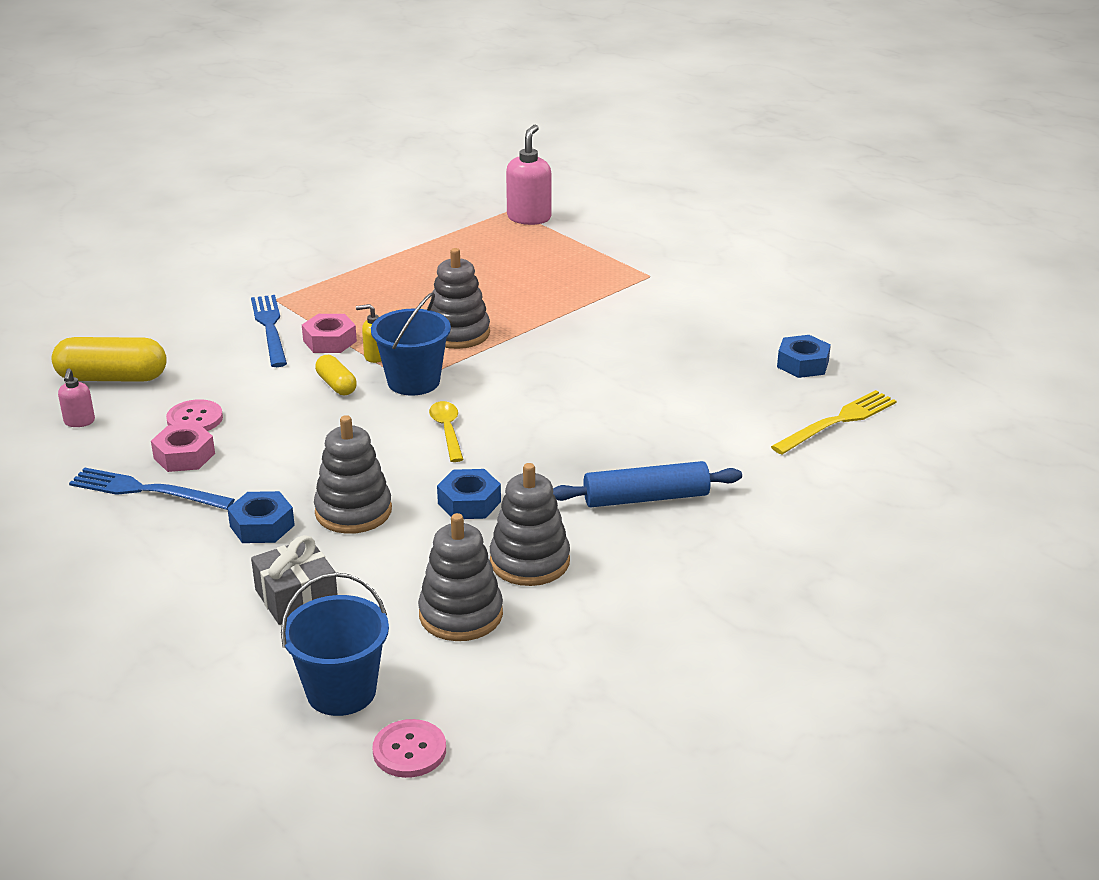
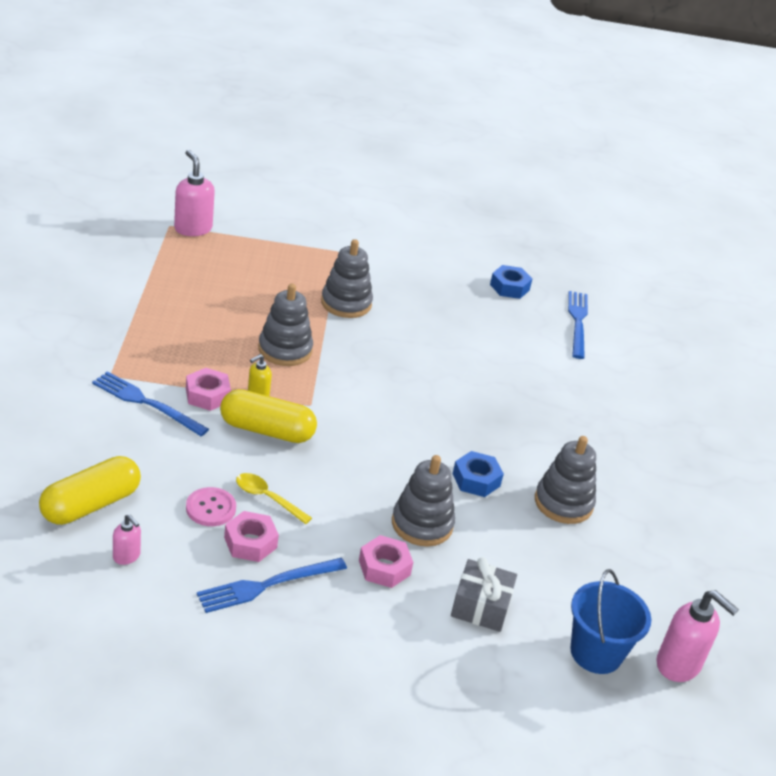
camera: 50 degrees left, 5 degrees up
(262, 526) = (384, 567): blue nut -> pink nut
(336, 385) = (267, 430): yellow capsule -> yellow capsule, size x1.82
(409, 750) = (678, 665): pink button -> pink soap dispenser
(413, 381) = (313, 403): blue bucket -> none
(447, 431) = (389, 432): yellow spoon -> yellow spoon (267, 498)
(461, 614) = (580, 561): grey stacking toy -> grey stacking toy (346, 303)
(646, 498) = (559, 425): blue rolling pin -> none
(837, 422) = (578, 322): yellow fork -> blue fork

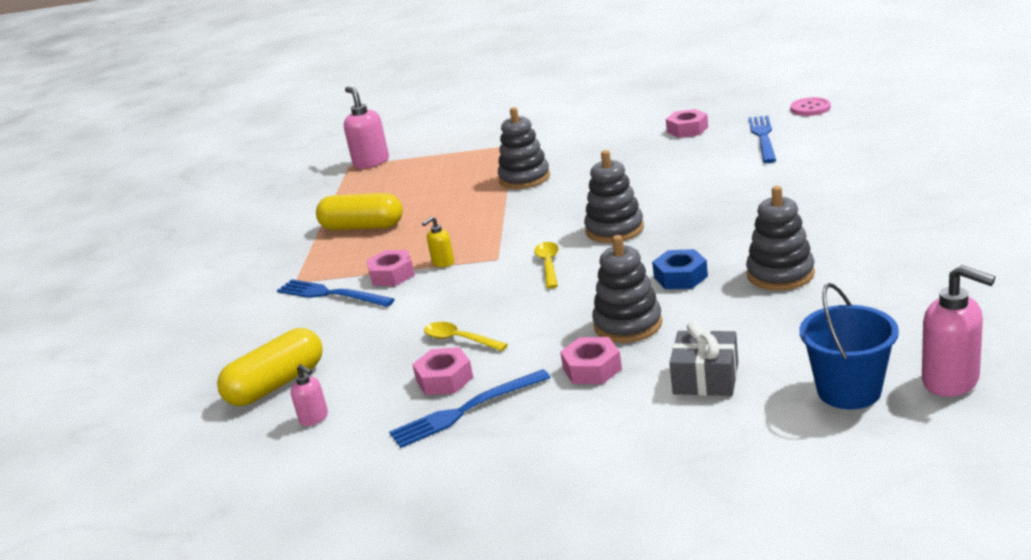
camera: 10 degrees right, 10 degrees down
(211, 508) = (400, 360): pink button -> pink button (810, 108)
(267, 430) = (454, 288): yellow capsule -> yellow capsule (362, 227)
(285, 350) = (467, 225): grey stacking toy -> grey stacking toy (614, 229)
(358, 428) = (548, 265): none -> yellow spoon
(509, 287) = (687, 130): blue nut -> pink nut

